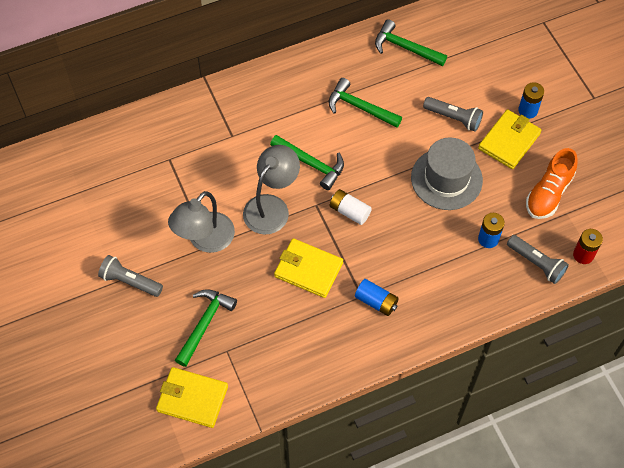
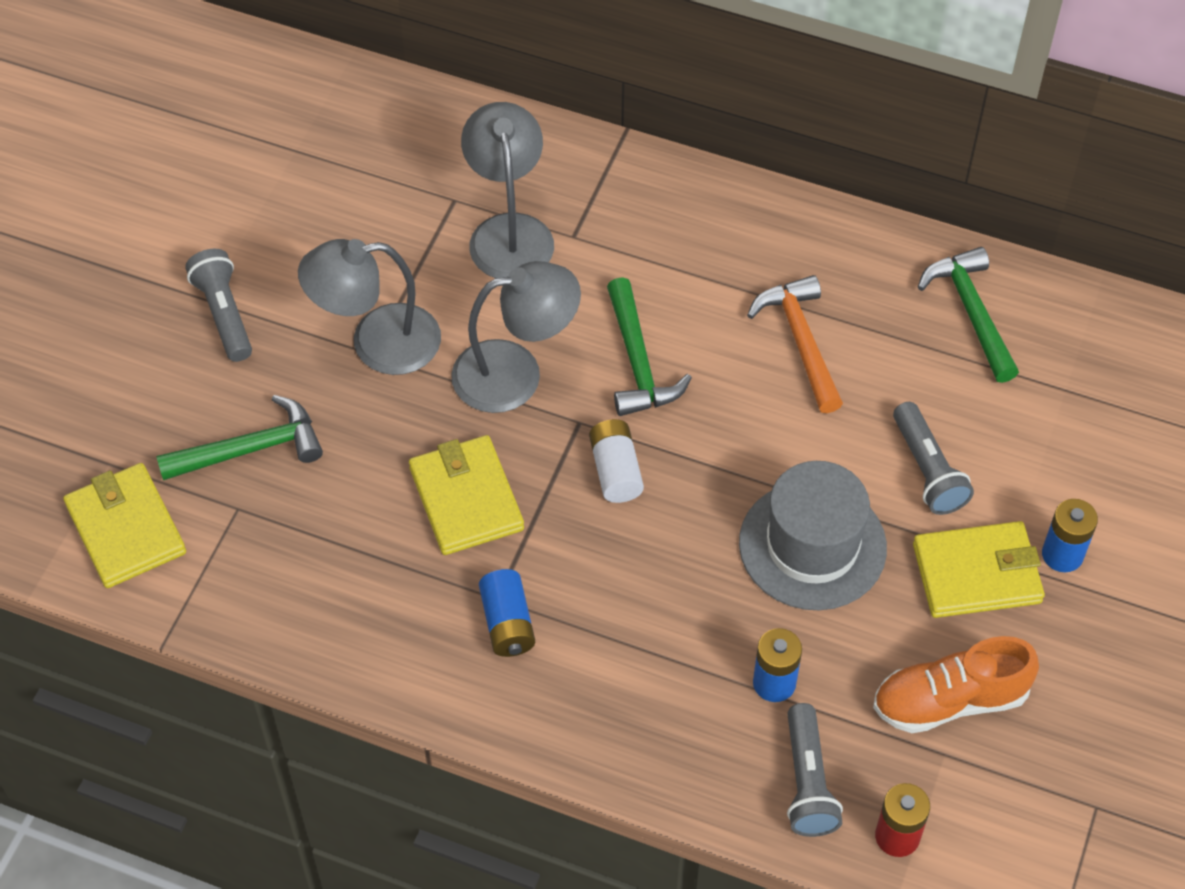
camera: 45 degrees right, 5 degrees down
(205, 154) = (509, 232): none -> grey lamp
(359, 107) = (800, 341): green hammer -> orange hammer

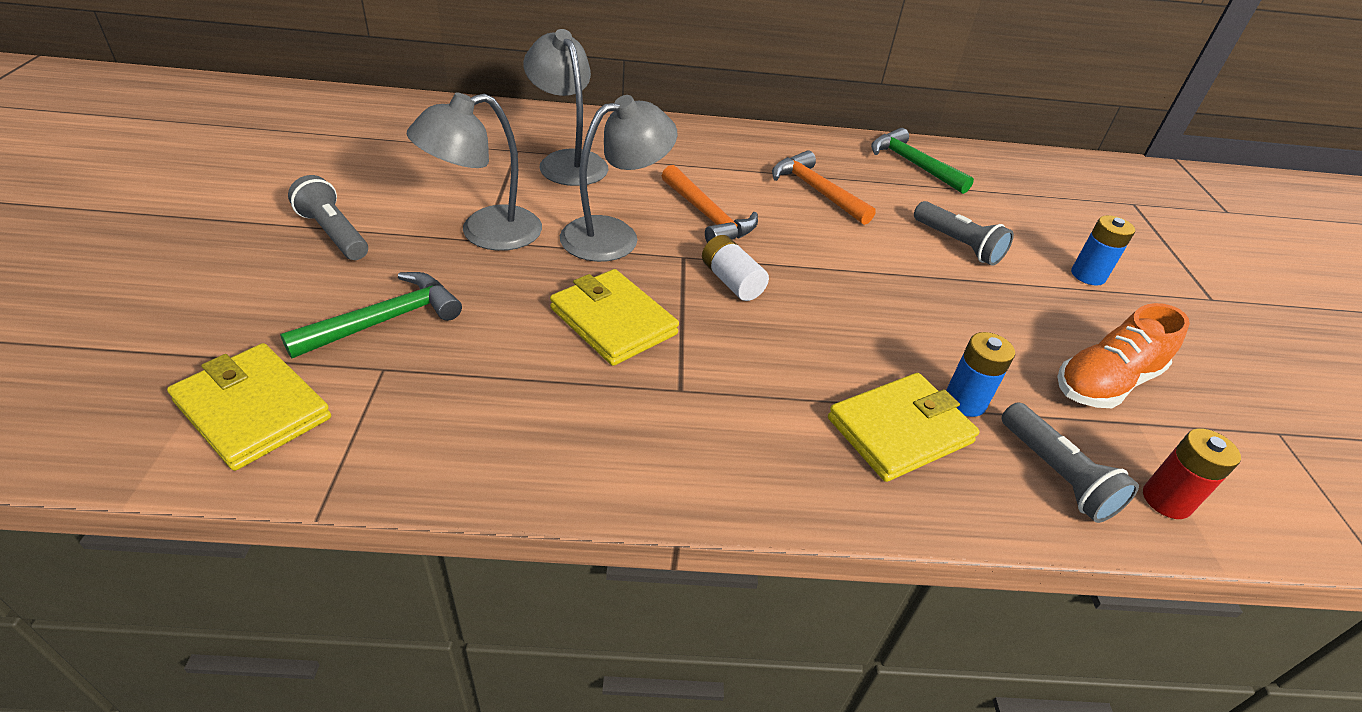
camera: 25 degrees left, 15 degrees down
(507, 623) = (701, 408): blue battery -> none
(638, 362) = (708, 216): green hammer -> orange hammer
(812, 545) = (917, 301): grey hat -> none
(976, 573) = (1044, 297): yellow wallet -> yellow wallet (899, 430)

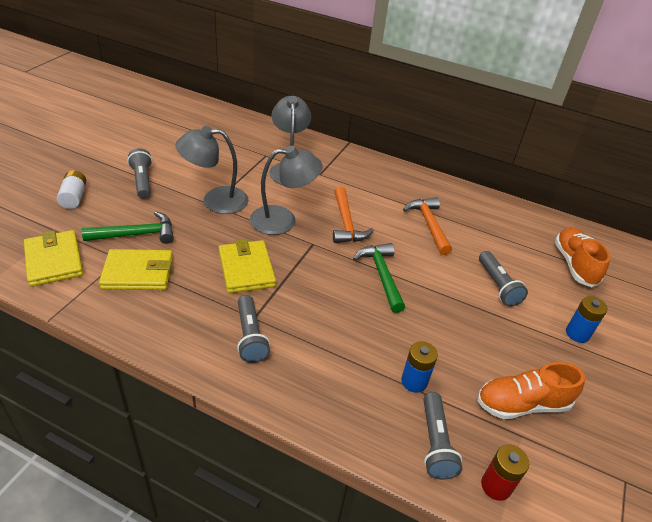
camera: 25 degrees right, 0 degrees up
(696, 420) = (250, 336): none -> grey flashlight
(731, 281) = (329, 266): white battery -> white battery (74, 197)
(899, 430) = (359, 383): yellow wallet -> yellow wallet (138, 273)
(912, 164) = (513, 223): green hammer -> green hammer (381, 275)
(1017, 195) = (574, 264): none -> orange shoe

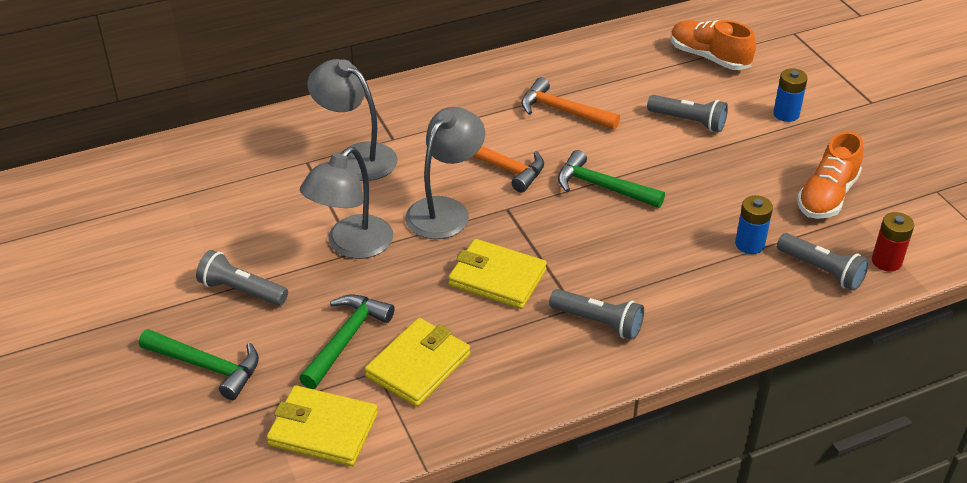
camera: 45 degrees left, 0 degrees up
(74, 197) = (207, 366): white battery -> green hammer

